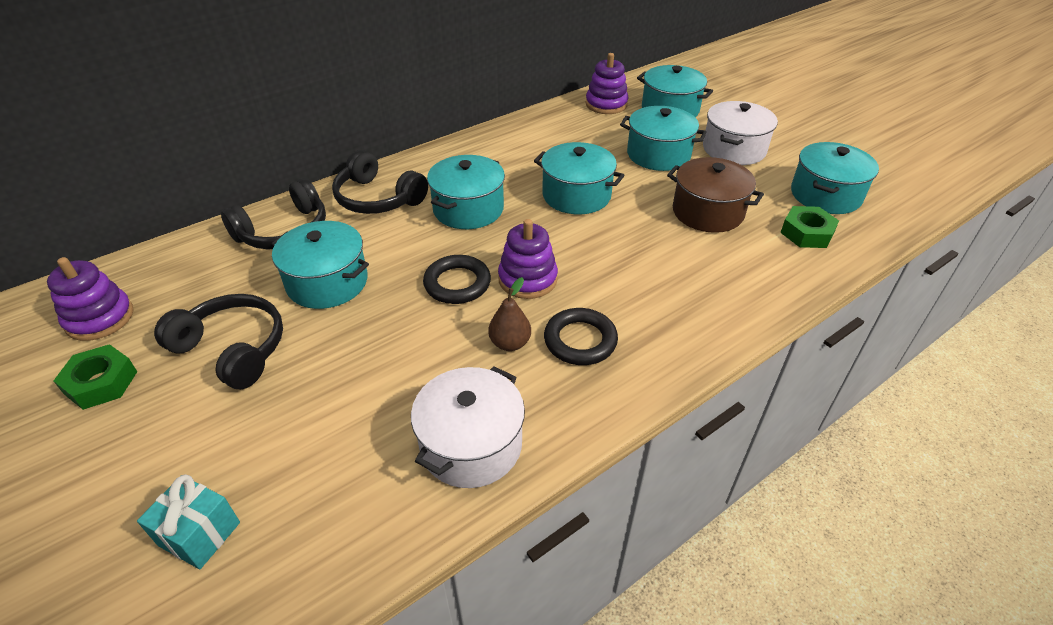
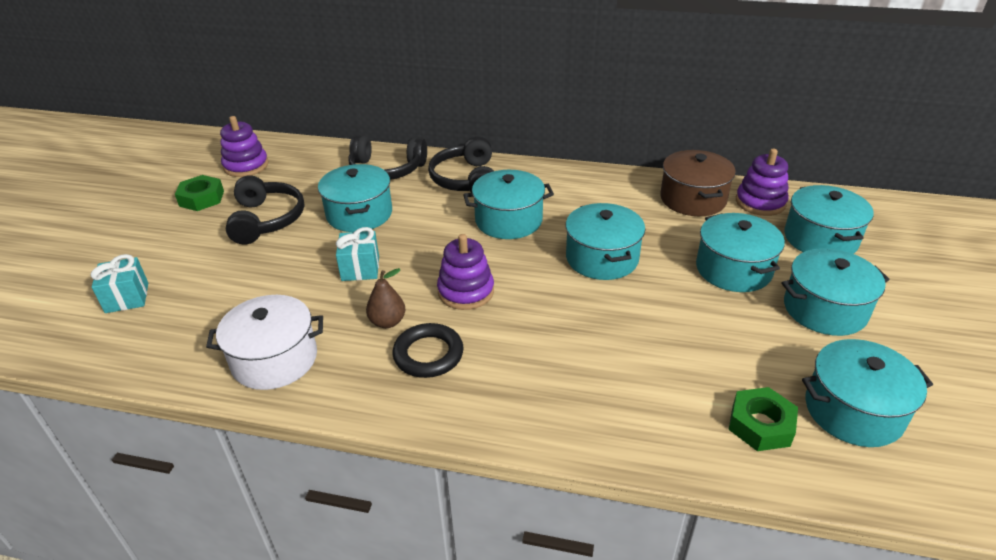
camera: 50 degrees right, 5 degrees down
(412, 322) = (360, 268): none -> turquoise gift
(457, 283) = (421, 263): black ring -> none
(707, 212) = (692, 341): brown pot -> brown pot (693, 199)
(734, 149) = (824, 309): white pot -> turquoise pot

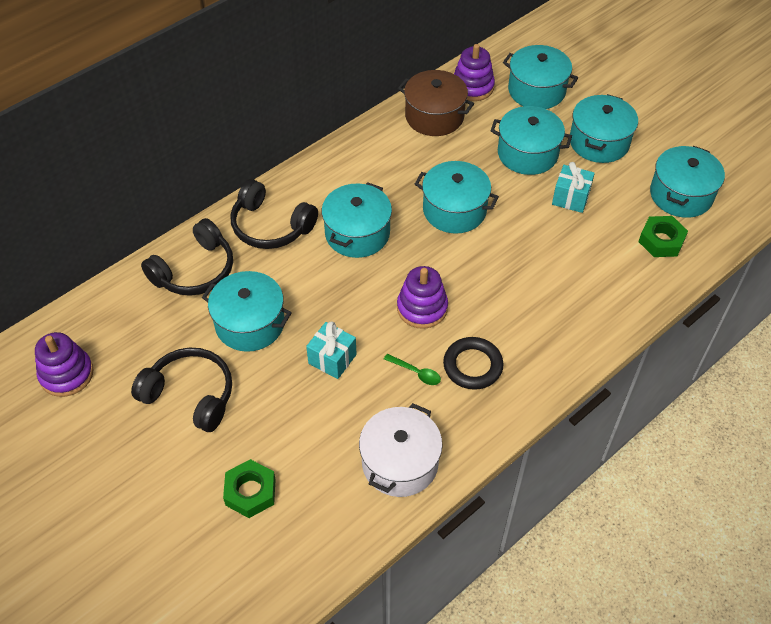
camera: 55 degrees left, 15 degrees up
(127, 298) = (219, 545): turquoise gift -> turquoise gift (570, 198)
(202, 198) = (95, 433): green nut -> green nut (250, 492)
(387, 322) = (416, 372): brown pear -> green spoon

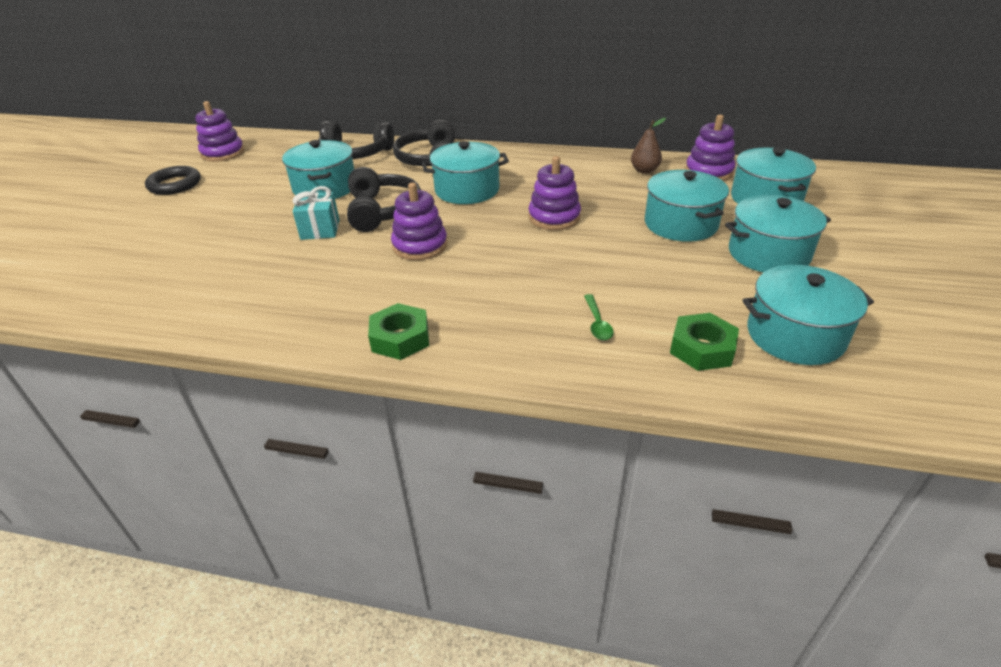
camera: 55 degrees right, 15 degrees down
(190, 395) = (235, 194): black headphones -> black headphones (382, 211)
(250, 492) = (153, 249): green nut -> green nut (400, 338)
(400, 463) = (226, 303): white pot -> none
(416, 372) = (341, 271): green spoon -> green spoon (597, 323)
(434, 116) = (644, 170): brown pot -> brown pear
(454, 210) = (554, 217): turquoise pot -> purple stacking toy
(472, 366) = (377, 296): black ring -> black ring (175, 184)
(570, 198) = (665, 267): turquoise gift -> none

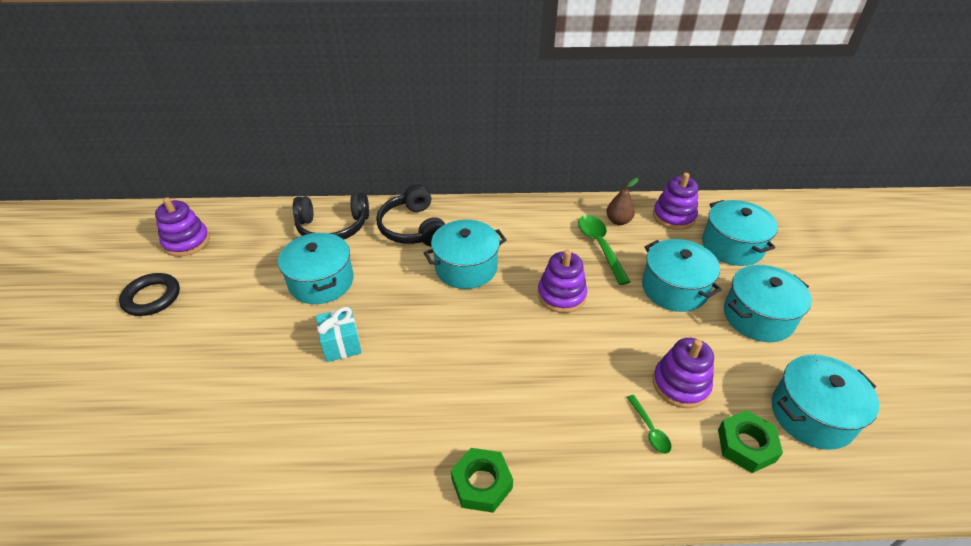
camera: 15 degrees left, 5 degrees up
(382, 211) = (394, 308): black headphones -> none
(420, 246) = (451, 353): purple stacking toy -> purple stacking toy (680, 384)
(614, 187) = (600, 246): none -> green spoon

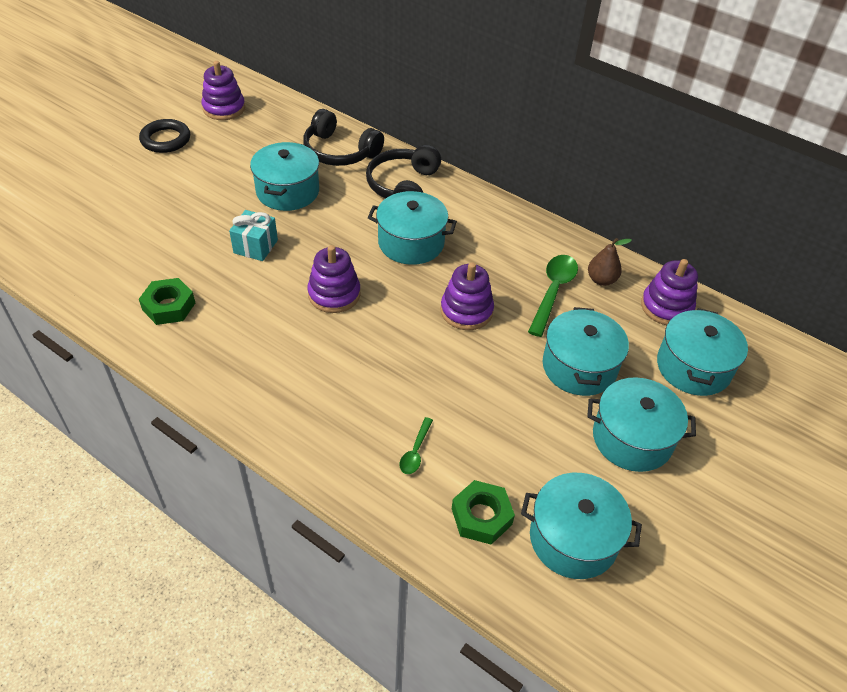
camera: 35 degrees right, 5 degrees up
(482, 483) = (251, 399): green nut -> green nut (169, 306)
(680, 384) = (483, 439): purple stacking toy -> purple stacking toy (334, 294)

